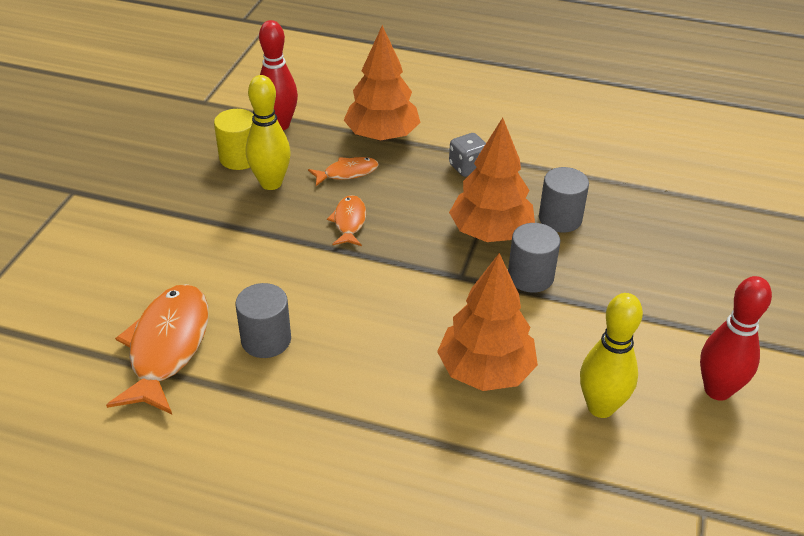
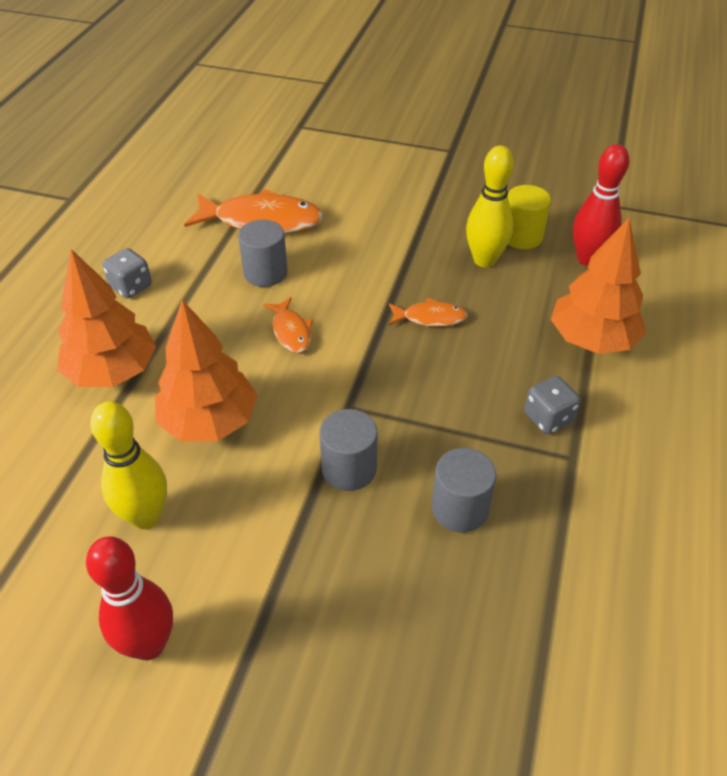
camera: 90 degrees right, 5 degrees up
(274, 464) = (131, 286): none -> grey dice
(347, 173) = (513, 313): orange fish -> orange fish (291, 331)
(491, 233) = (424, 435): orange tree -> orange tree (112, 372)

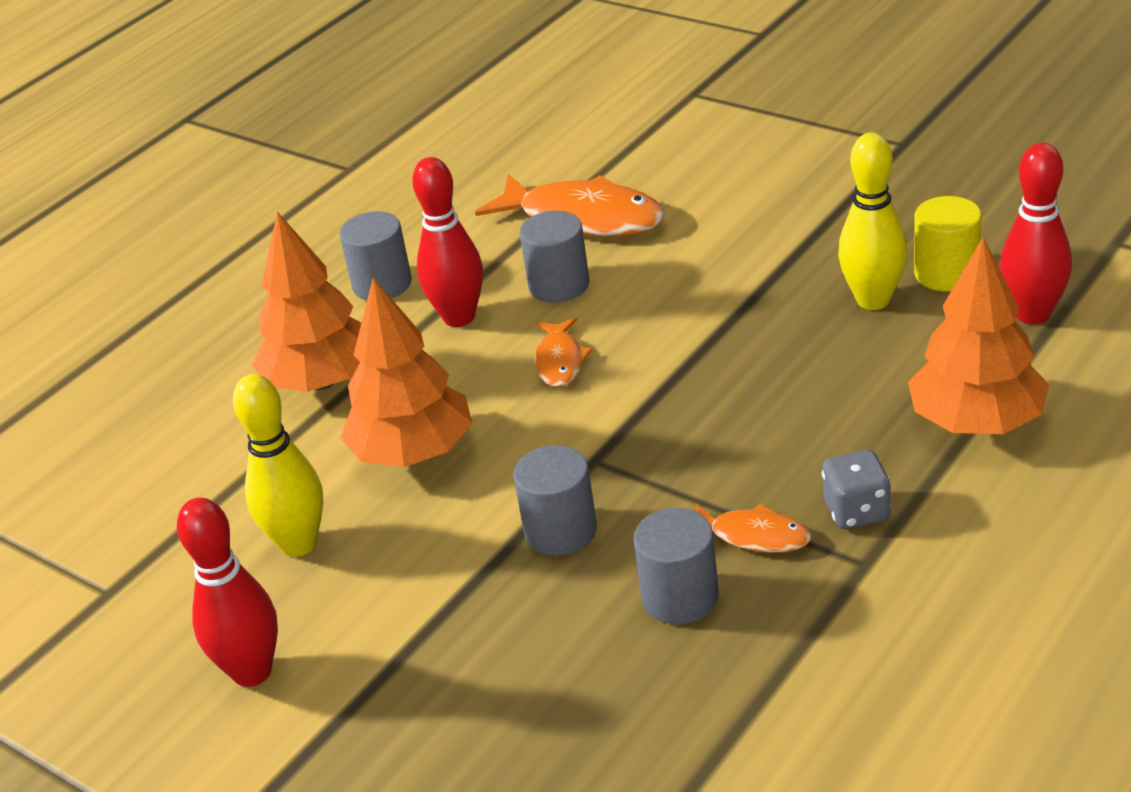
camera: 25 degrees right, 10 degrees down
(131, 286) = (382, 284): grey dice -> grey cylinder
(201, 306) = (459, 317): none -> red bowling pin
(430, 318) = (756, 366): orange fish -> orange fish (754, 536)

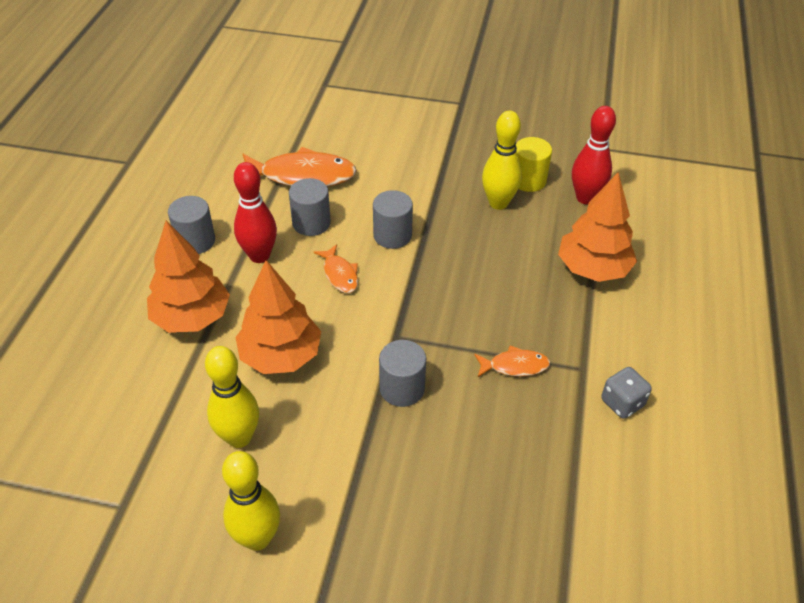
camera: 30 degrees left, 10 degrees up
(252, 672) = (257, 538): red bowling pin -> yellow bowling pin
(680, 597) = (495, 415): grey cylinder -> grey cylinder (392, 235)
(856, 511) = (561, 337): grey dice -> grey dice (622, 403)

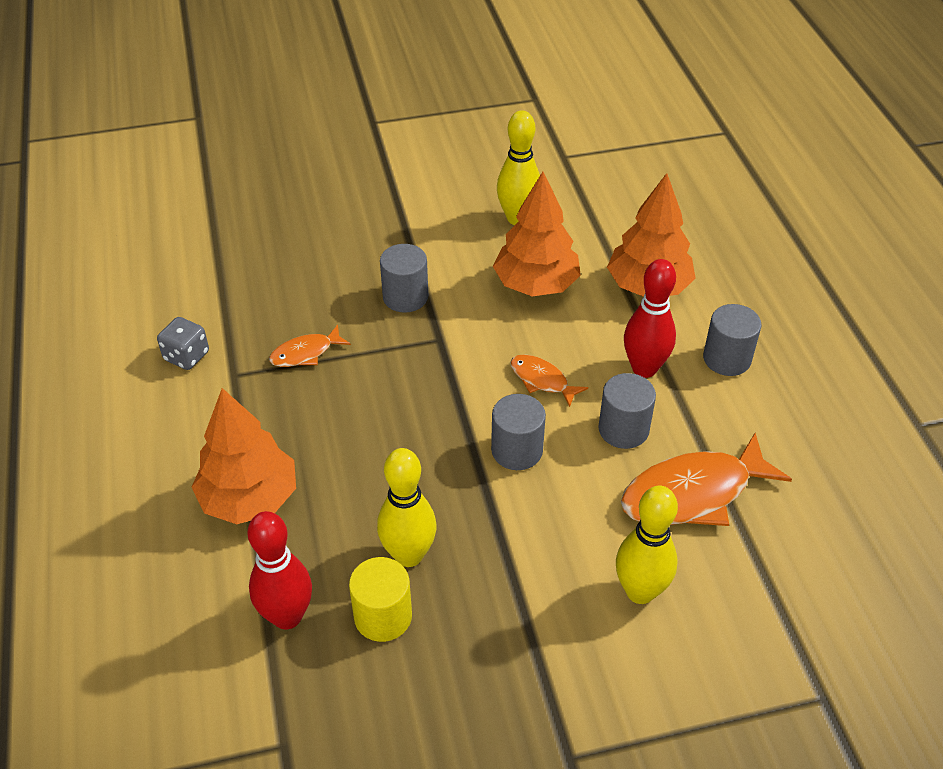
camera: 155 degrees right, 0 degrees up
(257, 538) = (452, 171): yellow bowling pin -> yellow bowling pin (640, 591)

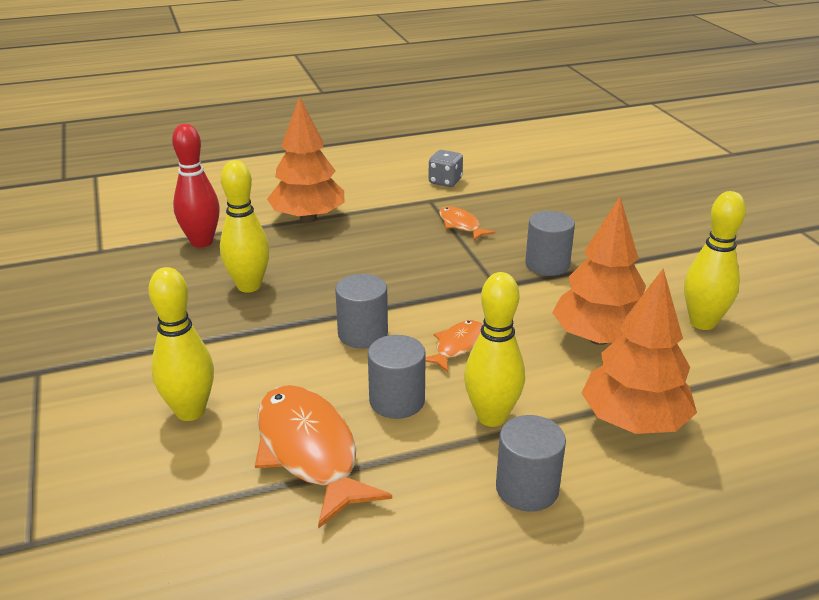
camera: 85 degrees right, 15 degrees down
(383, 616) = (193, 279): yellow cylinder -> none
(644, 368) = (491, 417): red bowling pin -> yellow bowling pin

